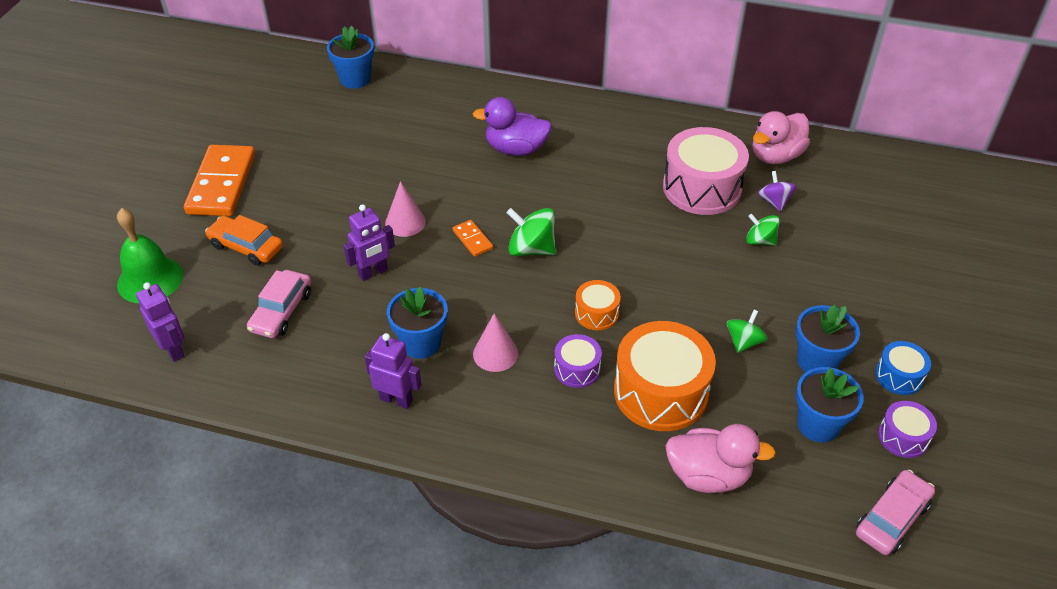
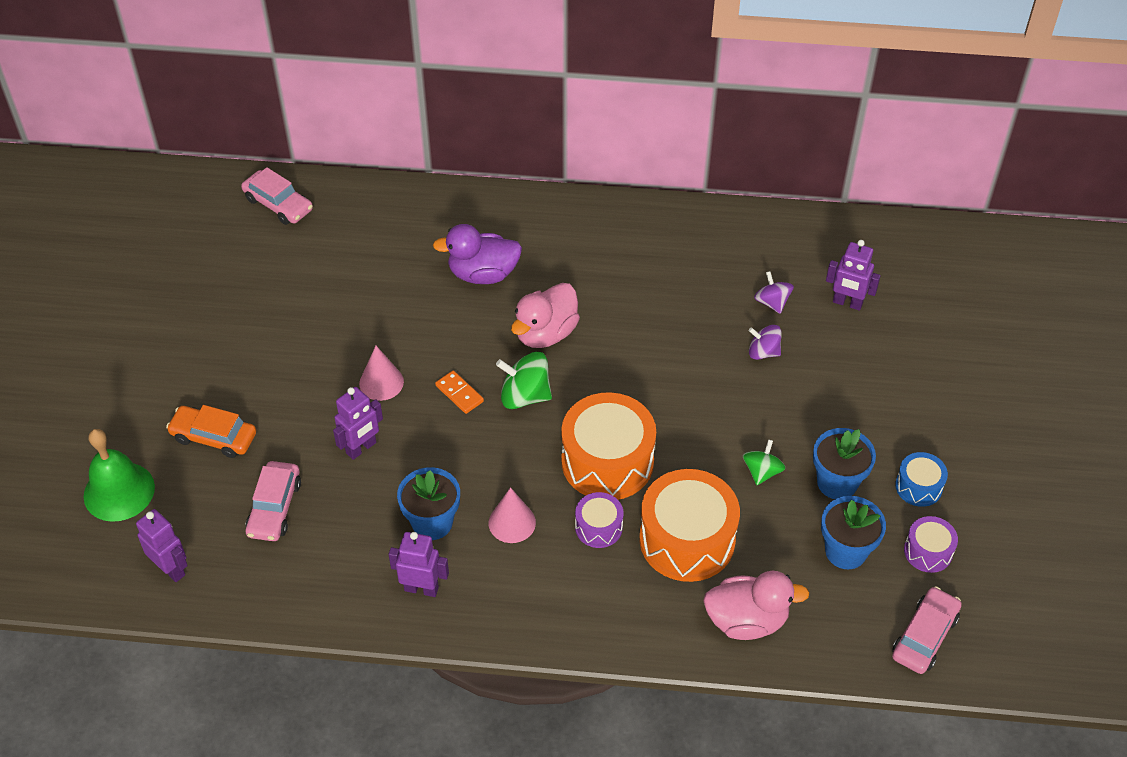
camera: 10 degrees left, 5 degrees up
(222, 184) = (163, 363): orange domino -> none
(355, 79) = (278, 204): blue flower pot -> pink car
(596, 313) = (607, 461): orange drum -> orange drum, size x2.00
(702, 188) = (693, 295): pink drum -> none
(760, 241) = (763, 352): green spinning top -> purple spinning top
(775, 156) = (766, 245): pink duck -> pink duck (545, 333)
(845, 210) = (847, 303): none -> purple robot

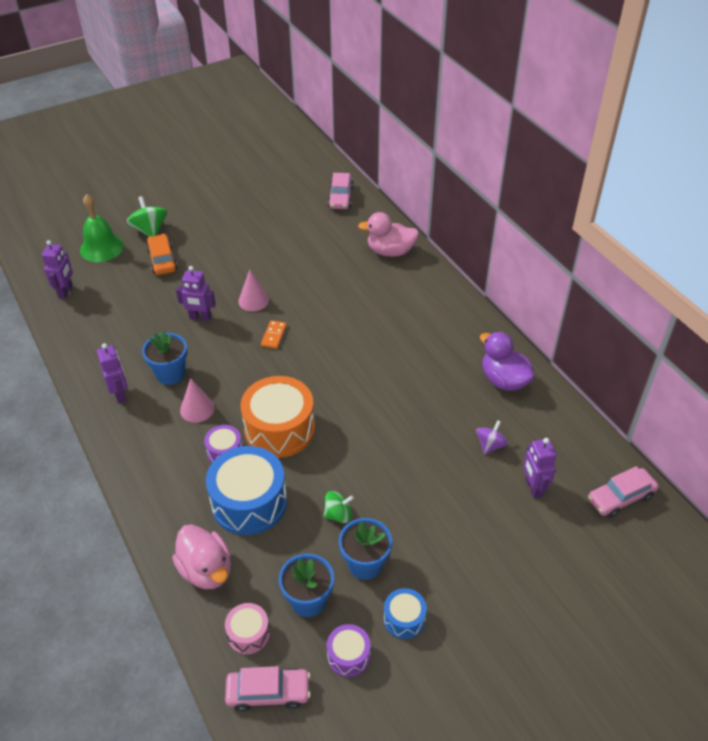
camera: 55 degrees right, 5 degrees down
(274, 508) = (133, 307): pink car -> pink car (620, 497)
(483, 274) = (372, 298): purple duck -> purple duck (504, 380)
(524, 396) = (297, 364): green spinning top -> green spinning top (150, 230)
(545, 333) = (354, 348): pink duck -> pink duck (390, 251)
(687, 539) = (249, 502): orange drum -> blue drum
(763, 352) = (442, 462): purple spinning top -> none
(849, 620) = (248, 634): none -> pink drum

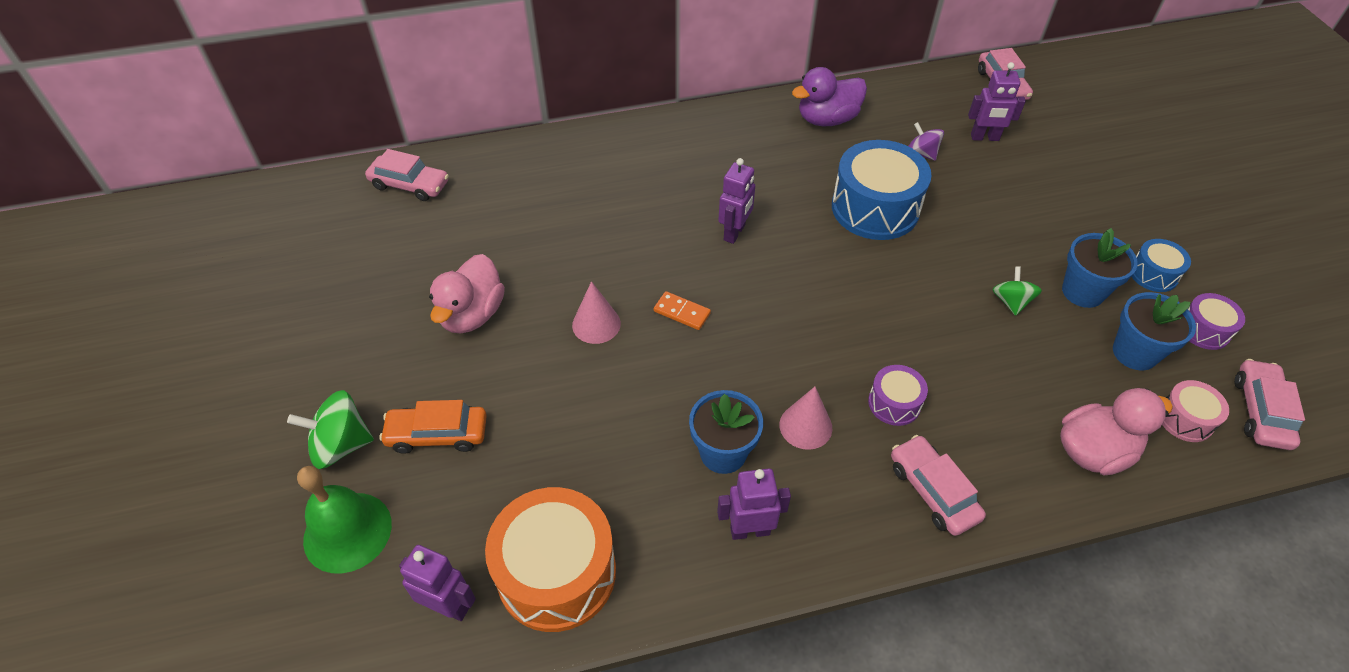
camera: 75 degrees left, 5 degrees up
(159, 478) = (933, 491): none -> pink car
(200, 317) = (608, 397): purple robot -> purple robot (735, 233)
(249, 502) = (985, 388): blue drum -> blue drum (875, 208)
(279, 429) = (863, 335): orange drum -> orange drum (556, 572)
(390, 251) = (560, 160): pink duck -> pink duck (472, 314)

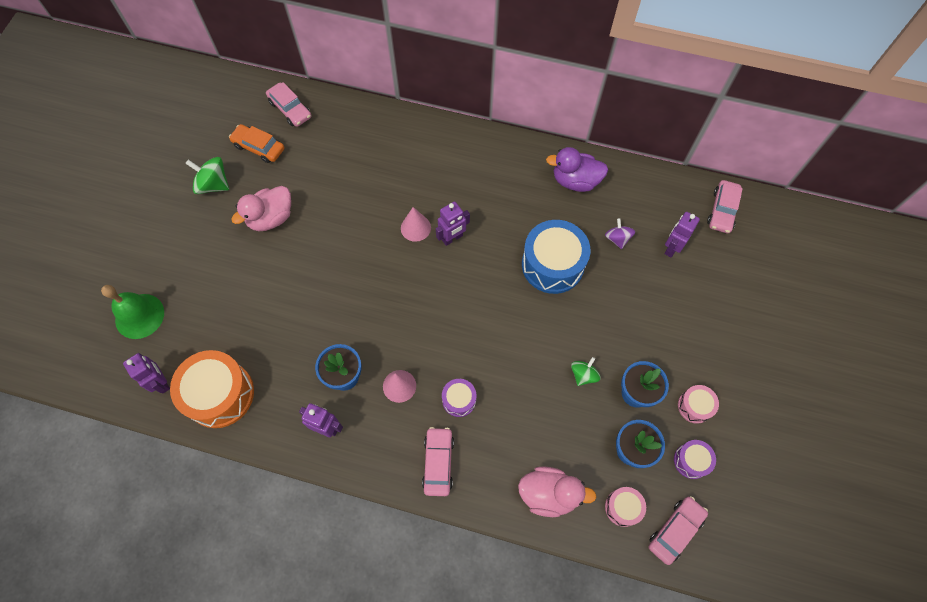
camera: 30 degrees right, 15 degrees up
(341, 445) = (162, 265): green spinning top -> green spinning top (213, 185)
(437, 434) = (210, 284): orange car -> orange car (259, 147)
(596, 324) = (332, 260): pink cone -> pink cone (415, 228)
(682, 312) = (383, 277): orange domino -> none
(984, 138) = (671, 248): purple robot -> purple robot turned 90 degrees clockwise
(1153, 274) = (694, 406): blue drum -> pink drum

